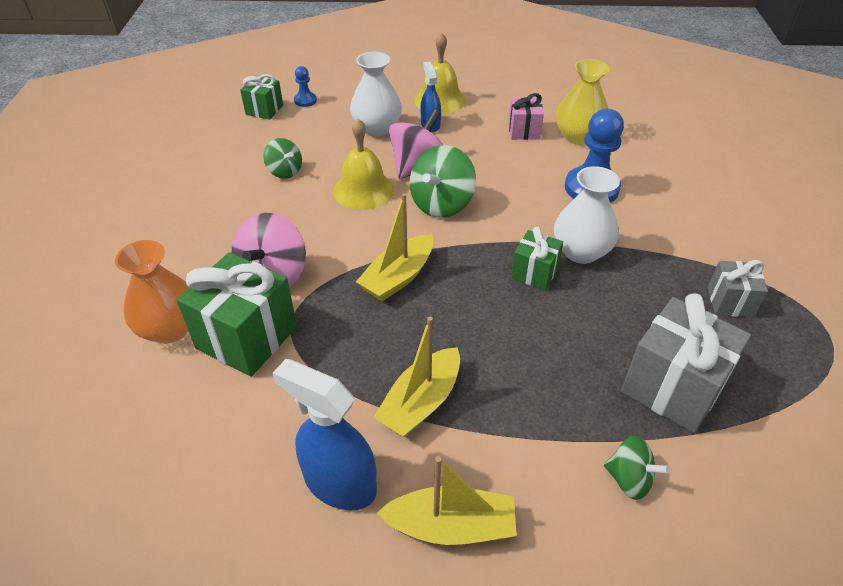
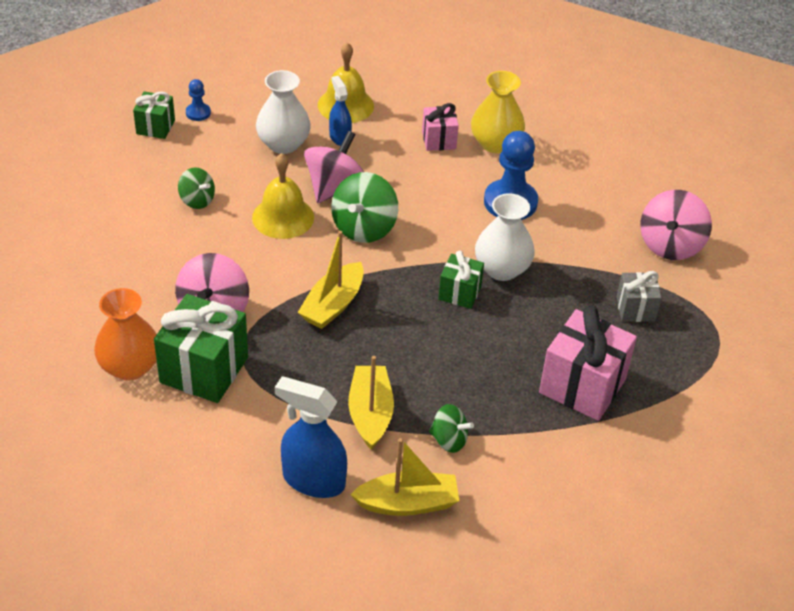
camera: 10 degrees left, 0 degrees up
(421, 402) = (370, 413): yellow boat -> yellow boat turned 150 degrees clockwise
(629, 479) = (545, 459): green spinning top -> green spinning top (449, 440)
(672, 387) = (582, 386): grey gift -> pink gift
(763, 237) = (670, 245): none -> pink spinning top

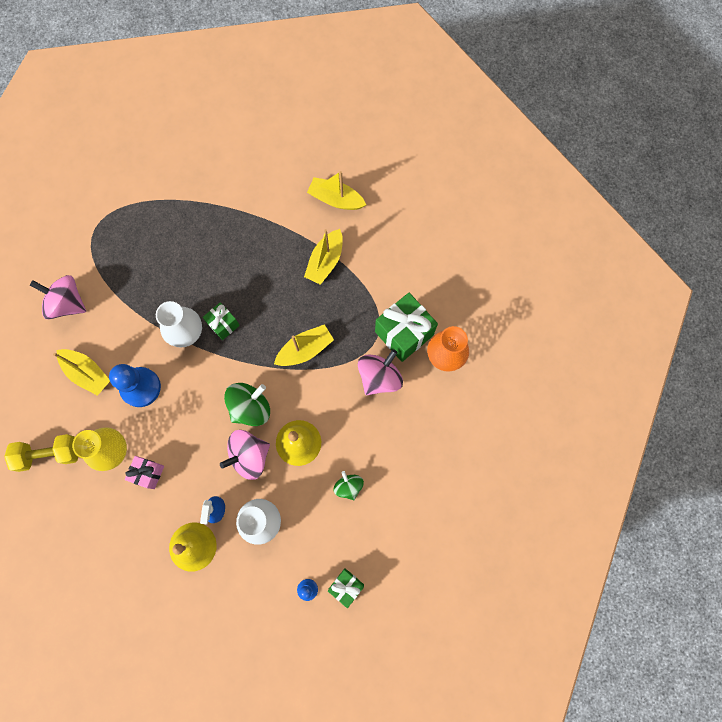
camera: 150 degrees left, 30 degrees up
(313, 480) = (377, 234): blue spray bottle -> none
(449, 440) = (293, 226): green spinning top -> none
(558, 121) = (49, 454): none -> yellow dumbbell
(582, 386) = (198, 227): pink gift -> none
(583, 193) = (87, 373): none -> yellow boat
(635, 309) = (128, 265): grey gift -> none
(670, 245) = (67, 303): pink spinning top -> pink spinning top turned 120 degrees counterclockwise

